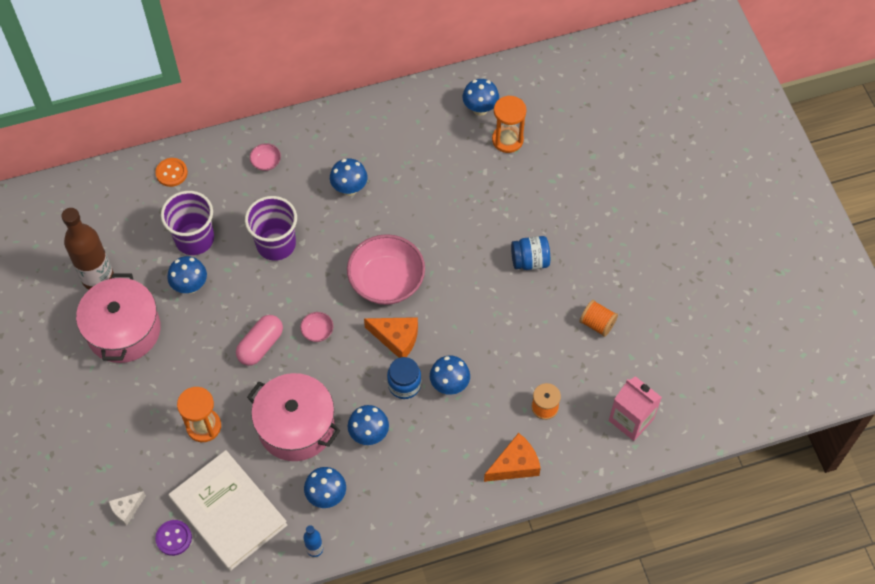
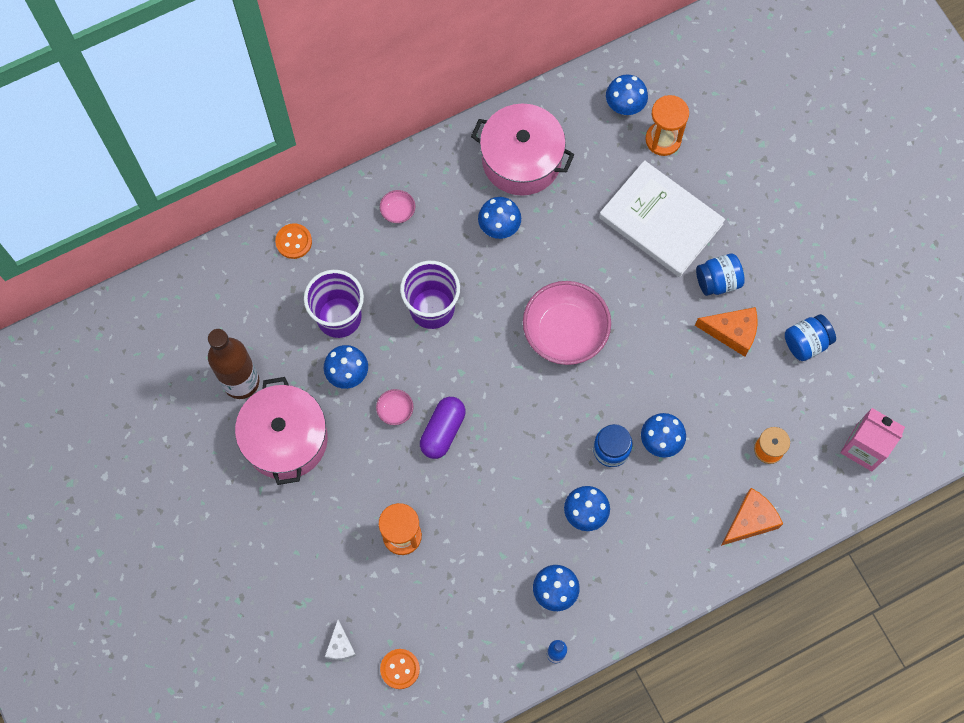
camera: 10 degrees left, 10 degrees up
(126, 509) = (340, 646): white cheese -> white cheese turned 45 degrees counterclockwise
(174, 538) = (400, 669): purple button -> orange button
(228, 512) = (452, 629): white book -> white book (660, 221)
(260, 345) = (443, 431): pink capsule -> purple capsule
(296, 426) = (503, 518): pink pot -> pink pot (521, 160)
(317, 331) = (502, 404): pink bowl -> pink bowl (395, 410)
(396, 339) = (591, 397): orange cheese -> orange cheese (732, 332)
(597, 323) = (806, 343): orange spool -> blue jar

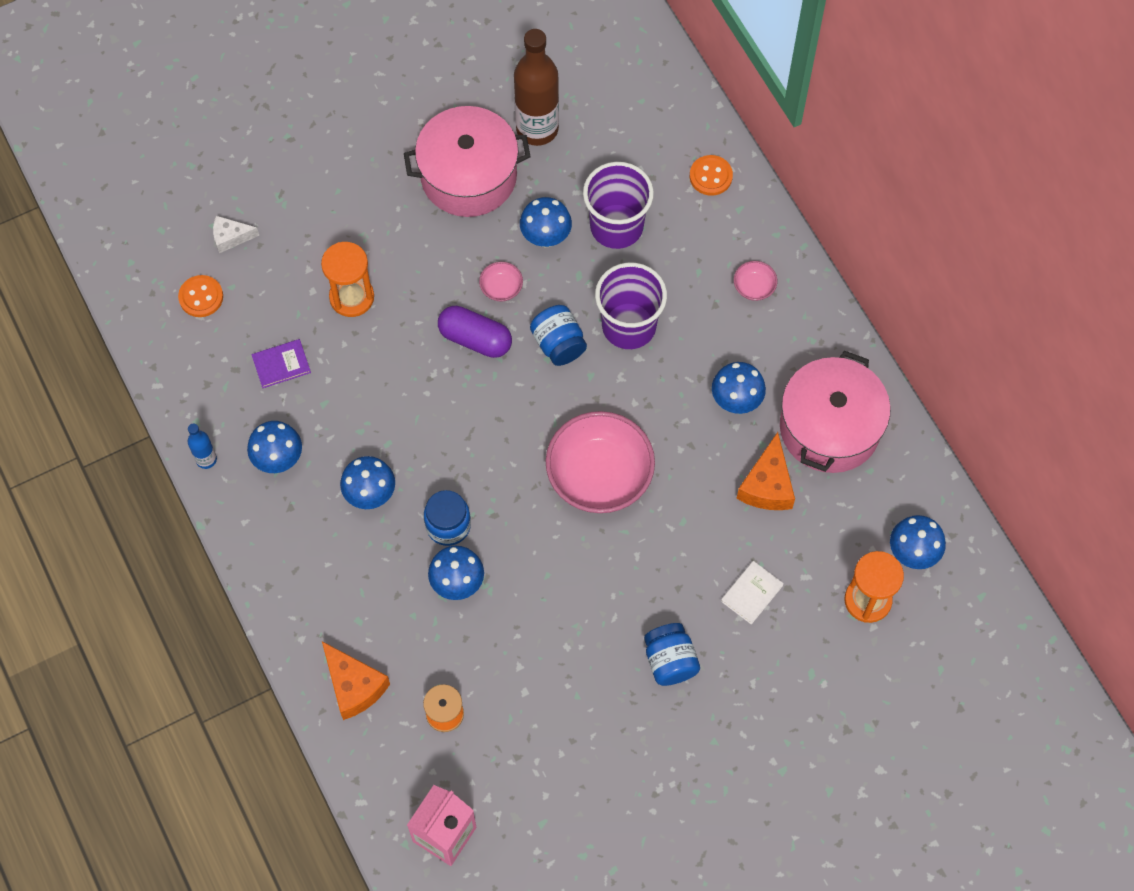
camera: 90 degrees right, 5 degrees down
(466, 594) = (281, 364): none -> purple book
(660, 221) = (751, 593): white book -> white book, size x0.40
(732, 332) = (600, 676): orange cheese -> orange cheese (767, 485)
(806, 343) = (586, 769): blue jar -> blue jar (558, 344)

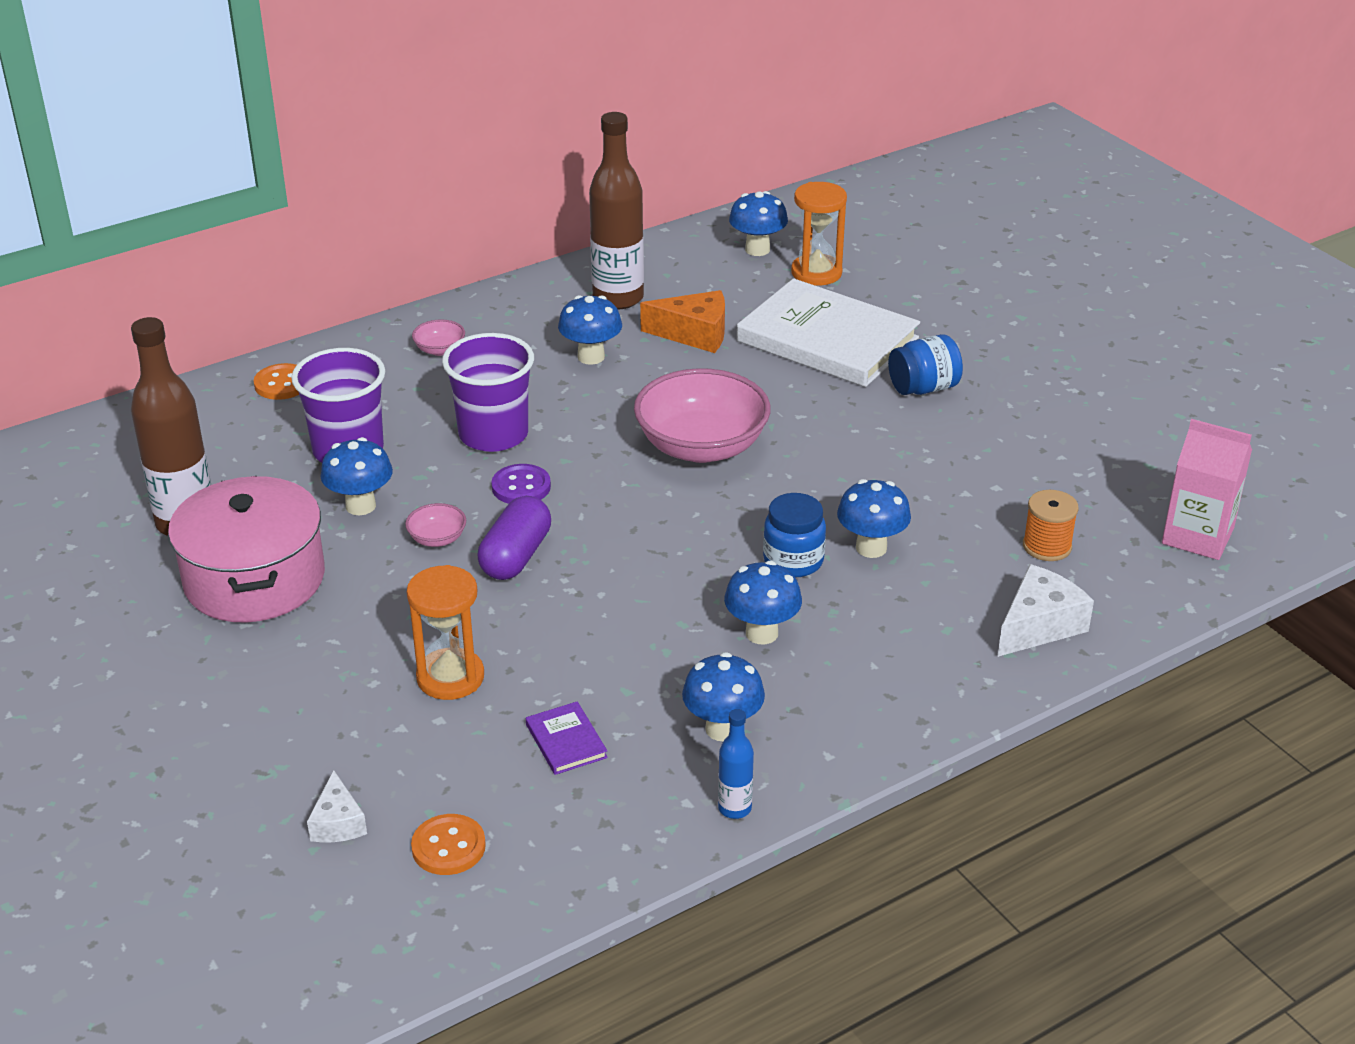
camera: 95 degrees left, 30 degrees down
(354, 686) = (1039, 625): orange cheese -> white cheese
(558, 344) = (521, 487): blue jar -> purple button
(751, 593) = (827, 340): white book -> white book, size x2.49
(830, 427) = (618, 298): pink pot -> brown bottle

